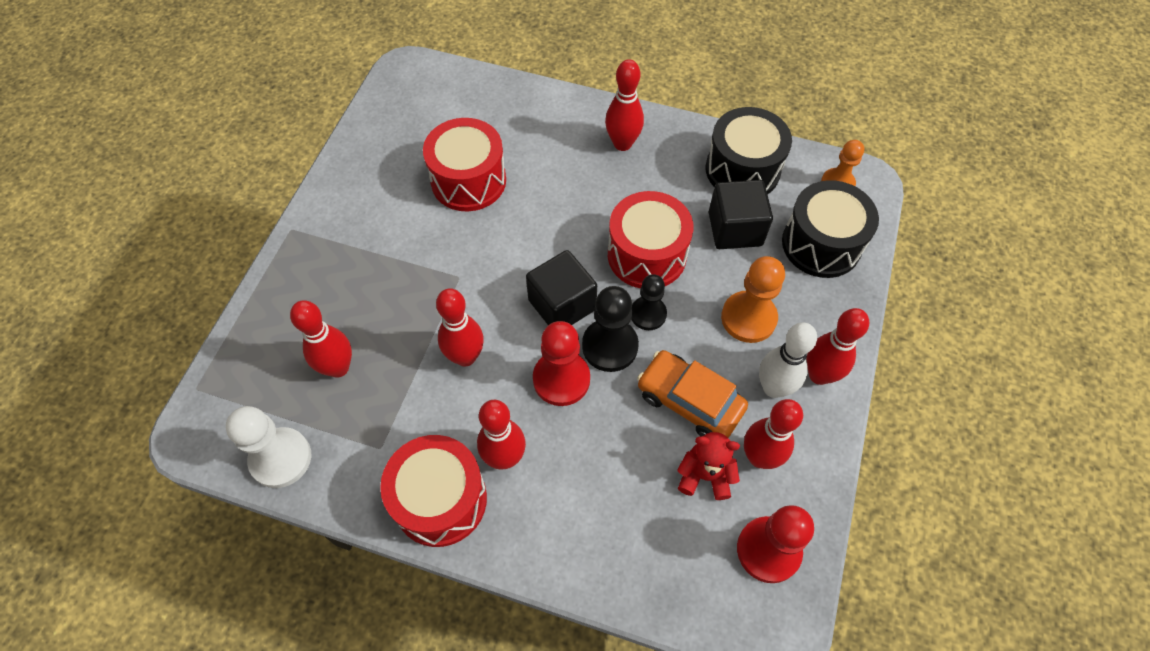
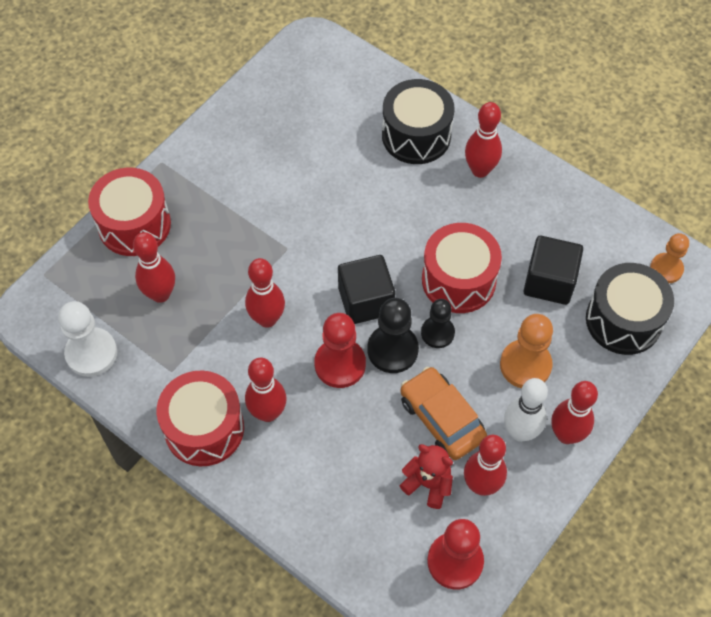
camera: 20 degrees right, 0 degrees up
(468, 180) = (327, 163): red drum -> red drum (134, 225)
(742, 170) = (581, 228): black drum -> black drum (416, 135)

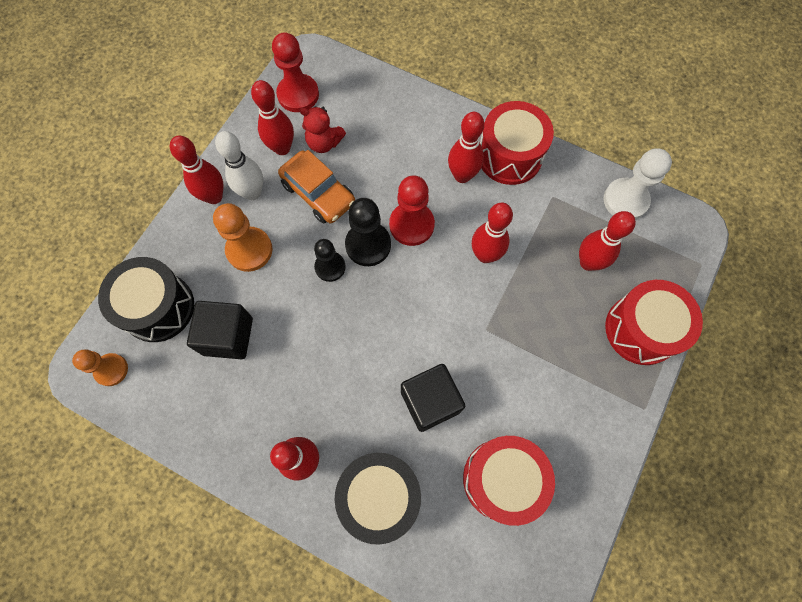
camera: 170 degrees right, 10 degrees up
(366, 301) = (400, 287): black cube -> black cube (430, 401)
(458, 280) = (315, 323): red drum -> red drum (502, 479)

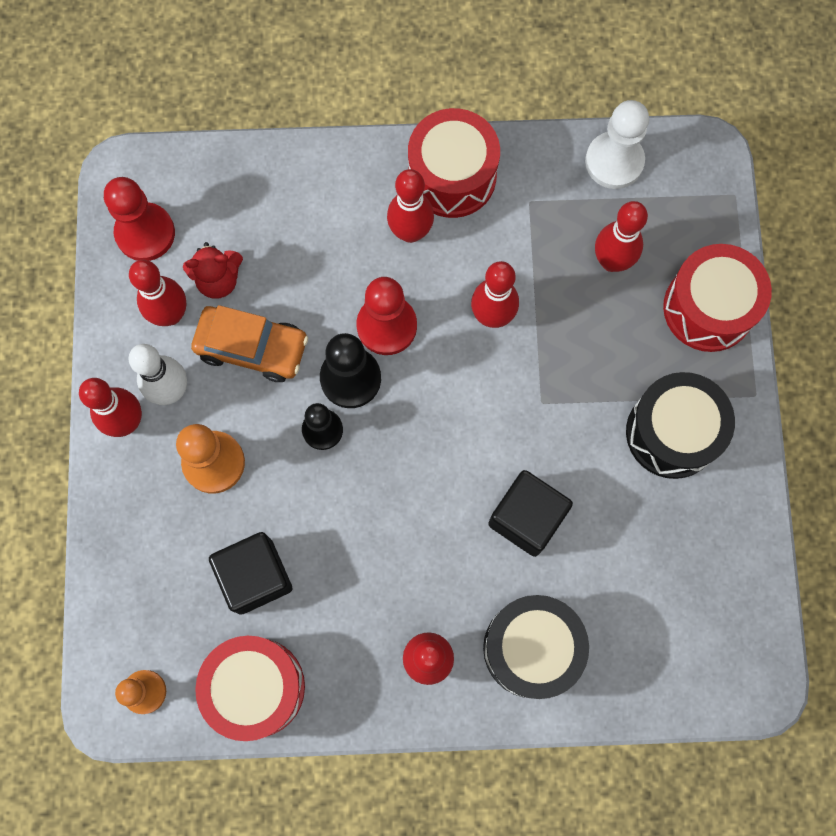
camera: 30 degrees left, 5 degrees up
(158, 307) = (150, 591): black drum -> black drum (672, 433)
(502, 479) = (648, 556): red drum -> red drum (256, 687)

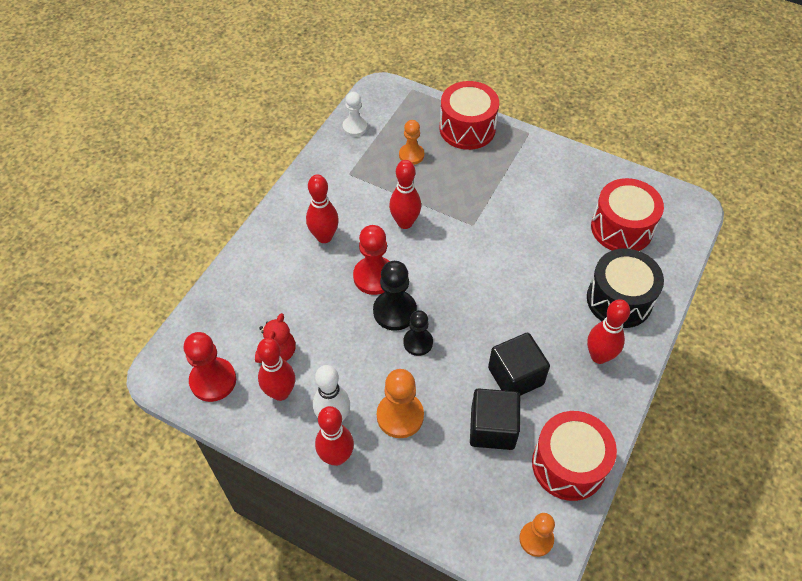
camera: 60 degrees left, 20 degrees down
(252, 347) = (337, 355): orange car -> none
(452, 176) = (306, 201): red drum -> red drum (621, 228)
(526, 518) = (538, 264): black cube -> black cube (515, 376)
(611, 261) = (411, 155): red bowling pin -> orange pawn
(614, 161) = (355, 127): white pawn -> white pawn, size x0.66
(672, 433) = (528, 176): black drum -> none

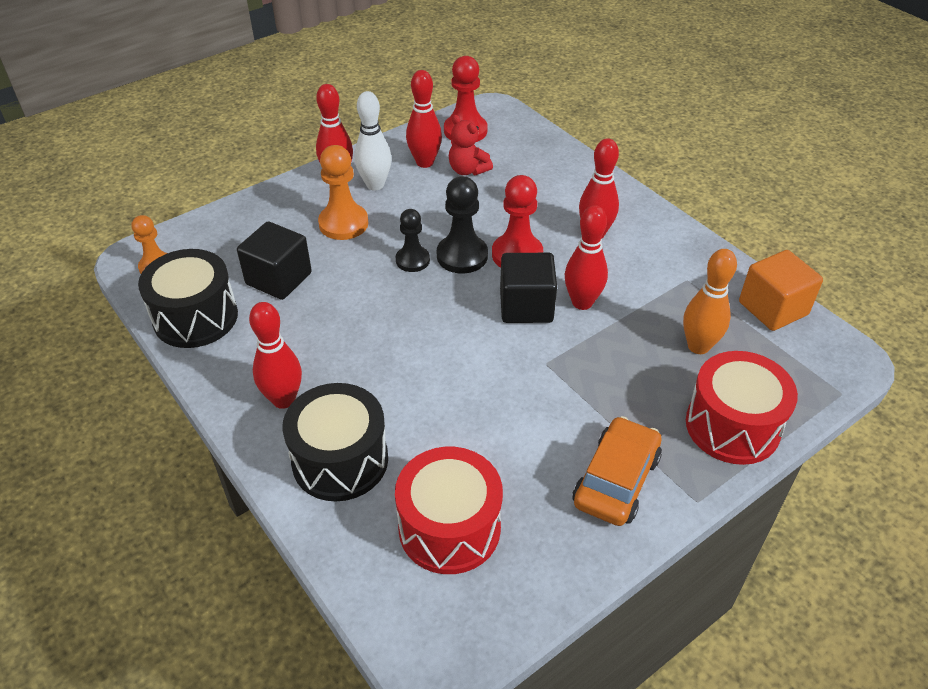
camera: 115 degrees right, 10 degrees down
(355, 127) = (773, 308): white pawn -> orange cube
(411, 155) = (698, 346): orange pawn -> orange bowling pin
(515, 376) = (318, 318): black cube -> black cube (526, 306)
(539, 167) = (616, 480): none -> orange car
(568, 464) = (195, 317): red drum -> black drum

